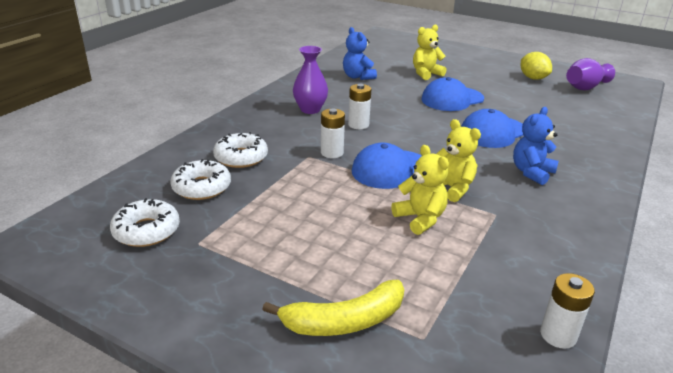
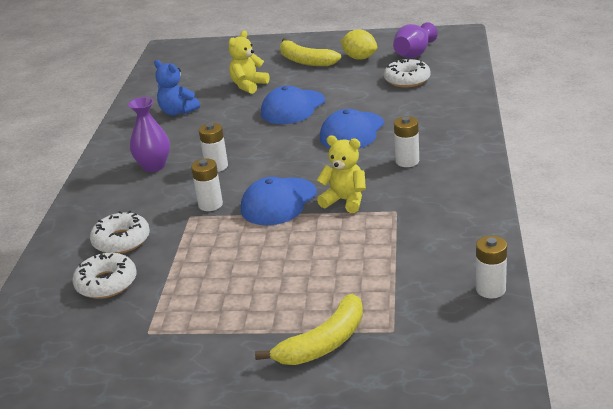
camera: 20 degrees left, 0 degrees up
(146, 231) = (87, 341): white donut -> white donut (407, 80)
(420, 219) = (334, 238): yellow teddy bear -> none
(484, 68) = (305, 61): none -> yellow banana
(531, 172) = (407, 161): blue teddy bear -> white battery

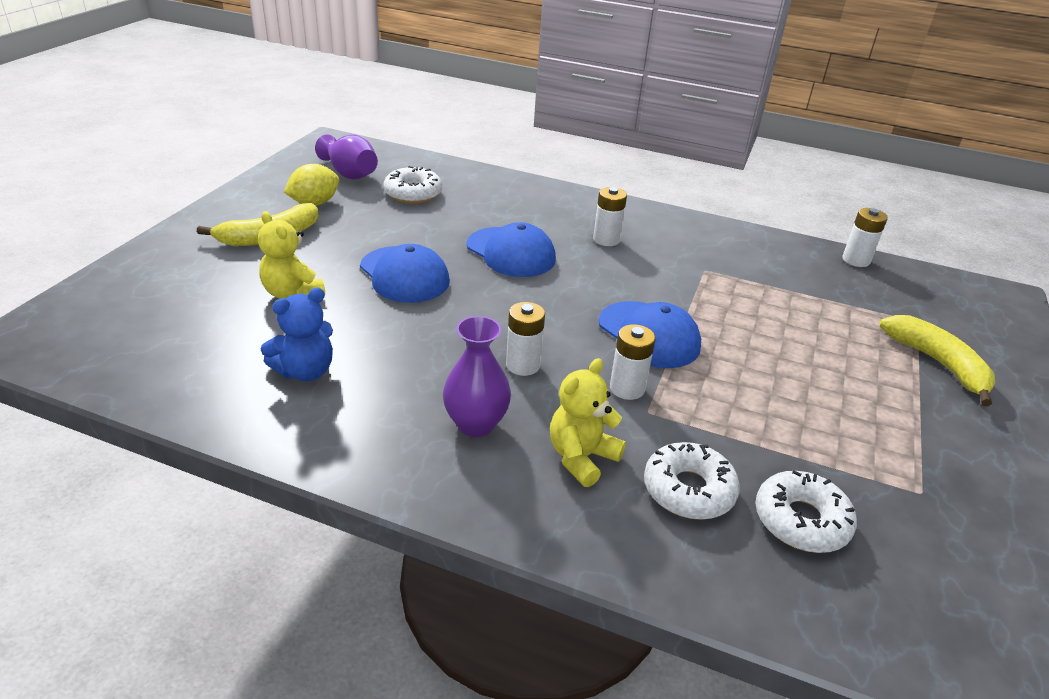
camera: 80 degrees left, 5 degrees up
(345, 201) = (669, 292): yellow teddy bear -> yellow teddy bear (581, 457)

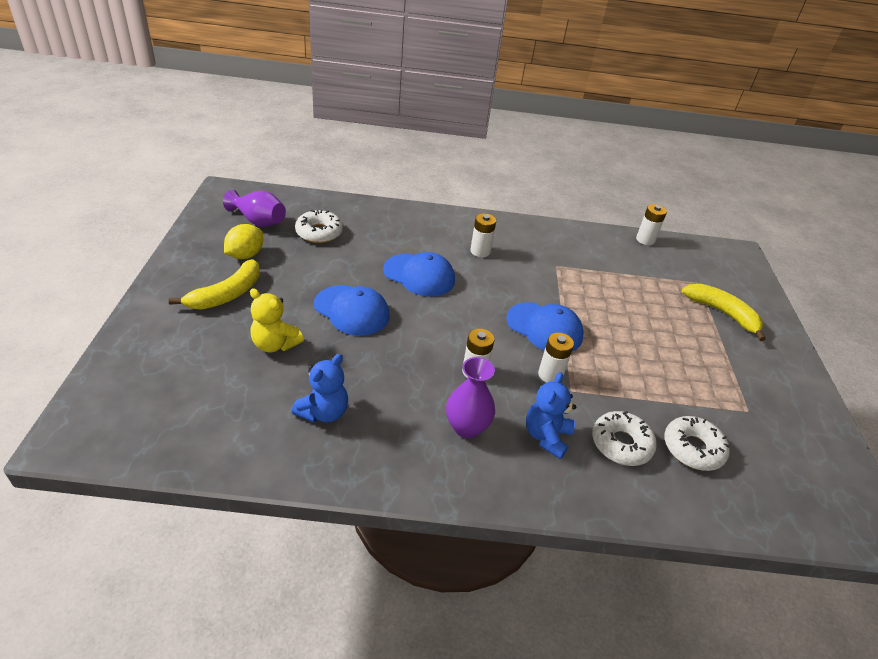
camera: 20 degrees left, 5 degrees up
(581, 457) = (546, 436): yellow teddy bear -> blue teddy bear

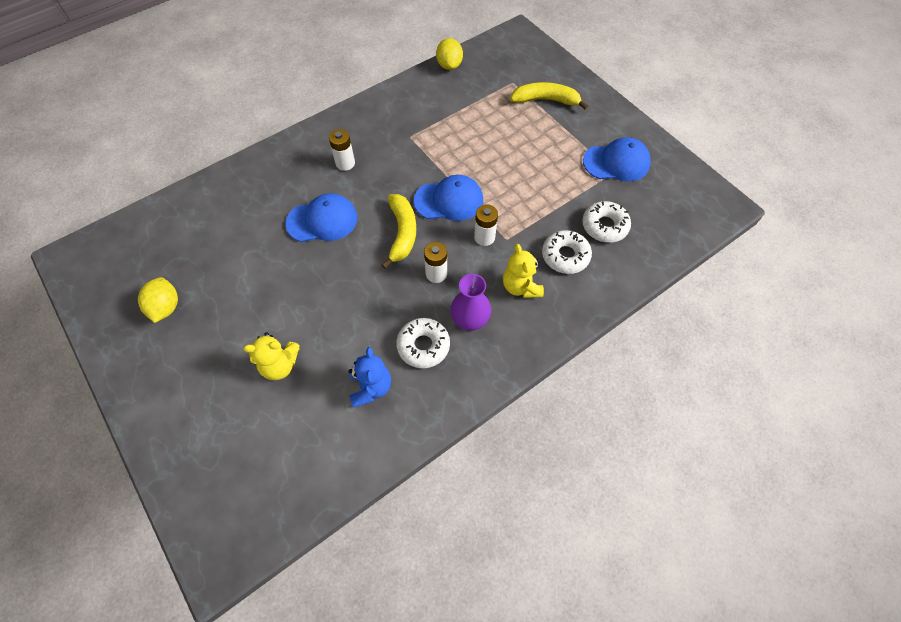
camera: 35 degrees left, 20 degrees up
(226, 294) = (193, 354): yellow banana -> yellow banana (402, 233)
(258, 221) = (138, 266): purple vase -> none
(319, 232) = (202, 239): white donut -> white donut (423, 346)
(352, 310) = (305, 291): blue cap -> blue cap (616, 162)
(546, 436) = (521, 286): blue teddy bear -> yellow teddy bear
(645, 240) = (449, 65): white battery -> yellow lemon

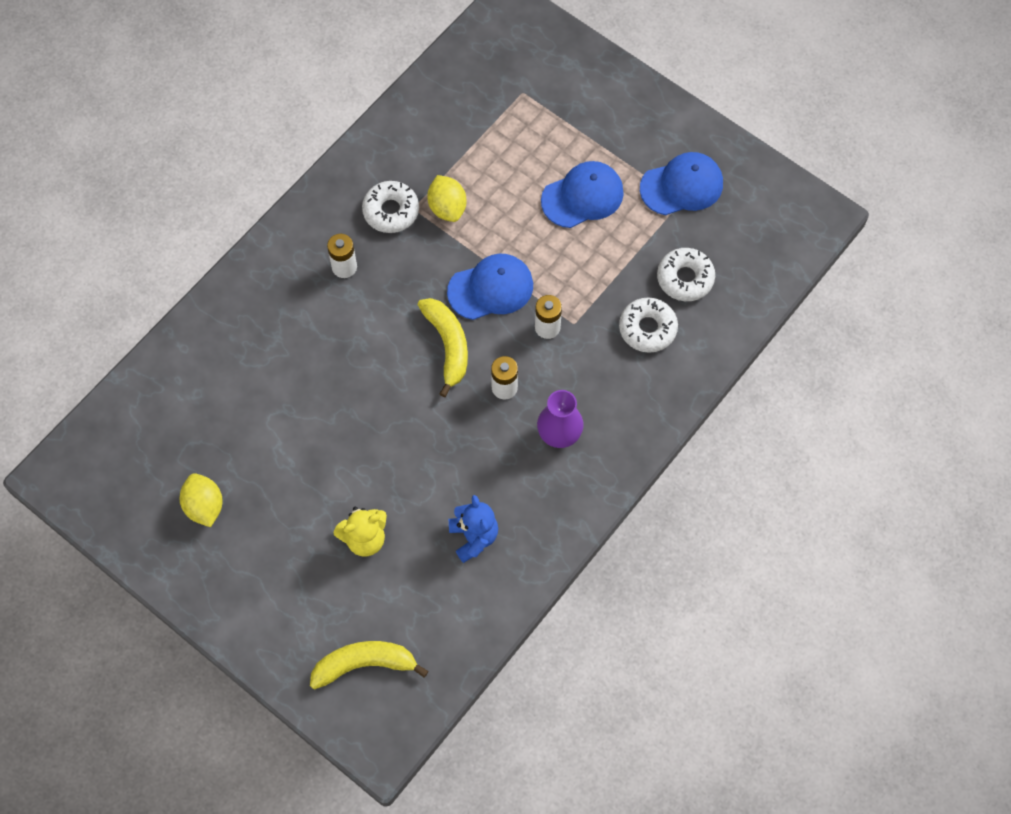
camera: 15 degrees left, 5 degrees up
(322, 220) = (345, 352): blue cap -> blue cap (582, 196)
(423, 346) = (516, 476): white donut -> white donut (391, 211)
(449, 65) = (430, 84): yellow lemon -> yellow lemon (447, 208)
(521, 286) = (606, 379): yellow teddy bear -> none
(546, 100) = (573, 111): yellow banana -> yellow banana (365, 664)

